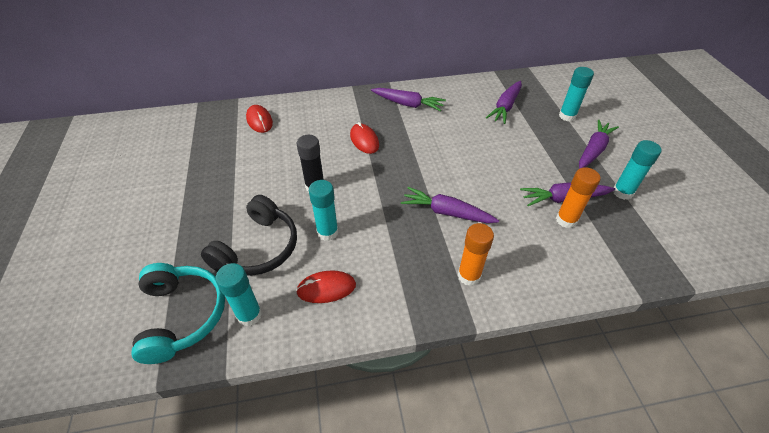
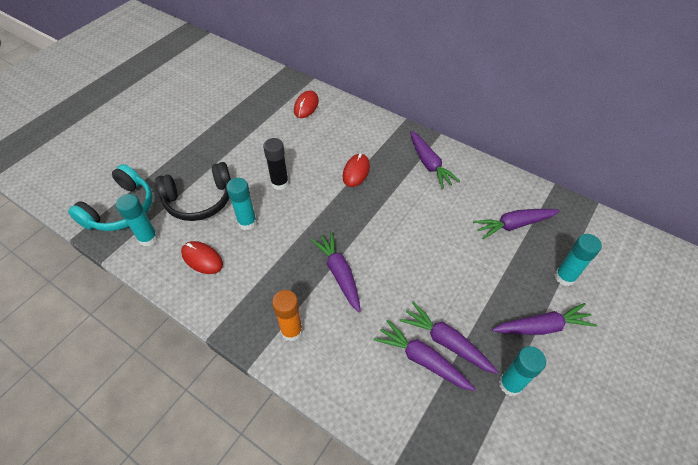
camera: 45 degrees right, 5 degrees up
(566, 220) = (422, 359): orange glue stick -> purple carrot

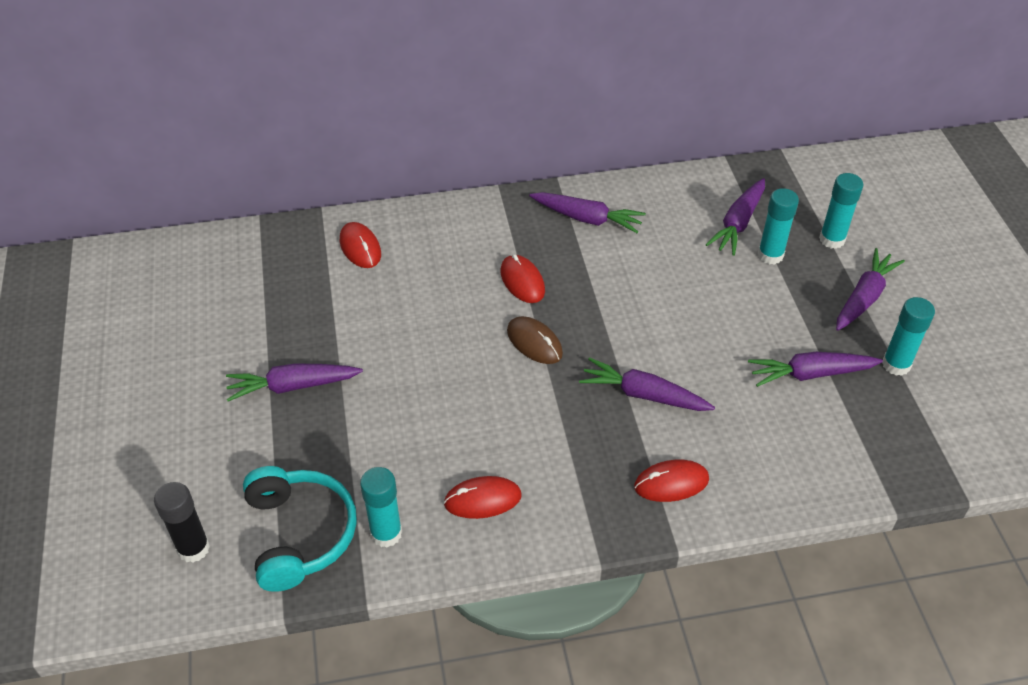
camera: 45 degrees left, 5 degrees down
(199, 200) = (385, 446): black headphones -> none
(247, 222) = (478, 423): turquoise glue stick -> turquoise glue stick (770, 255)
(280, 183) = (455, 356): black glue stick -> black glue stick (193, 548)
(291, 331) = (671, 483): orange glue stick -> red mouse
(322, 205) = (534, 342): none -> brown mouse
(422, 359) = (810, 406): purple carrot -> purple carrot (292, 386)

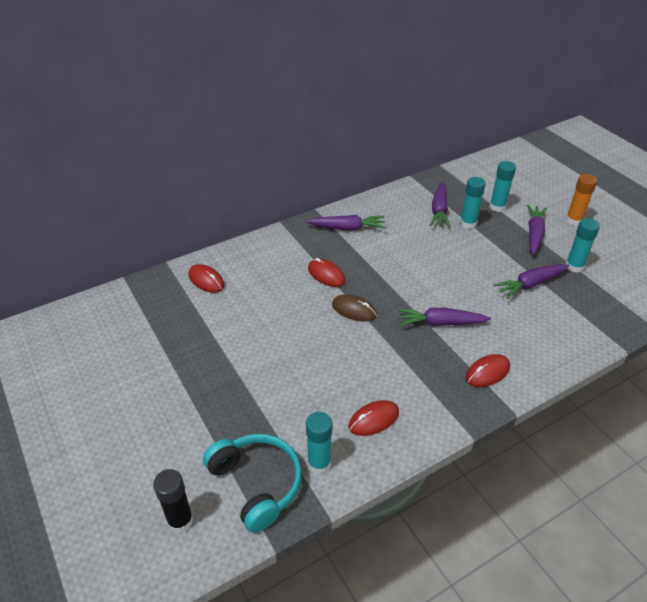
camera: 20 degrees left, 5 degrees down
(292, 386) = (202, 383): purple carrot -> none
(942, 291) = (573, 220): none -> orange glue stick

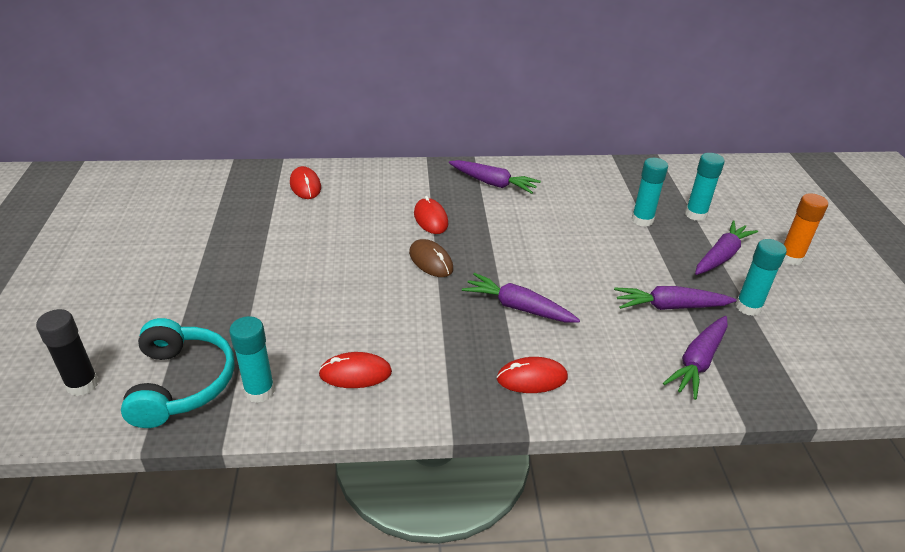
camera: 25 degrees right, 5 degrees down
(439, 210) = (617, 197): purple carrot -> purple carrot (698, 362)

